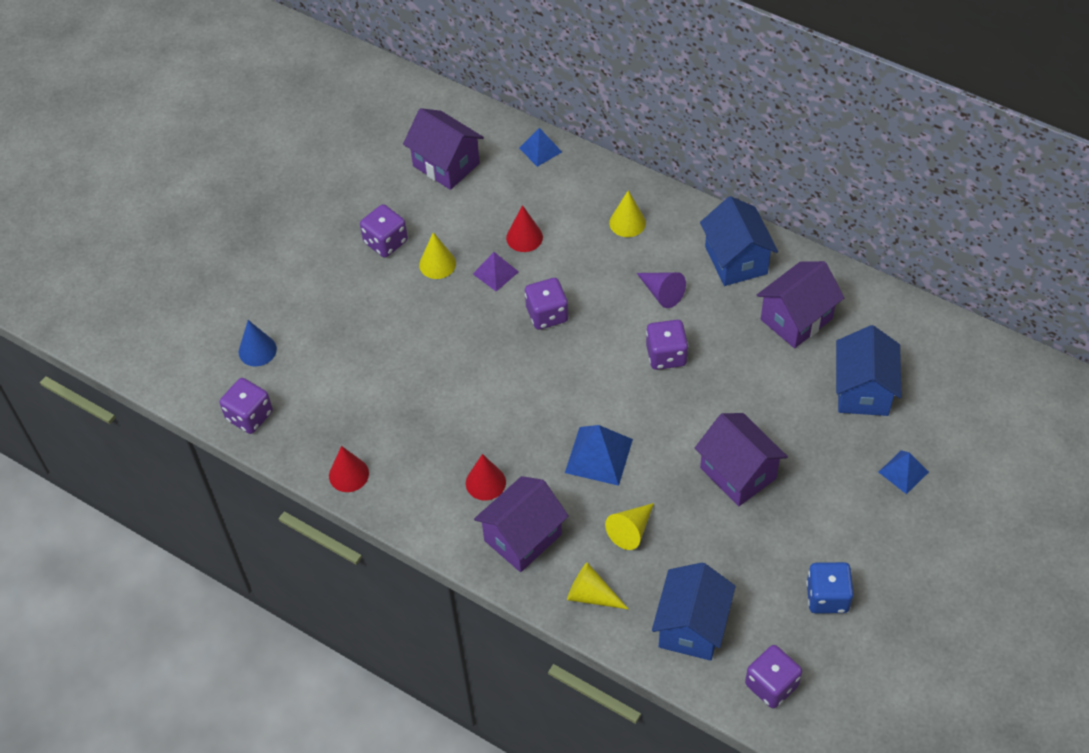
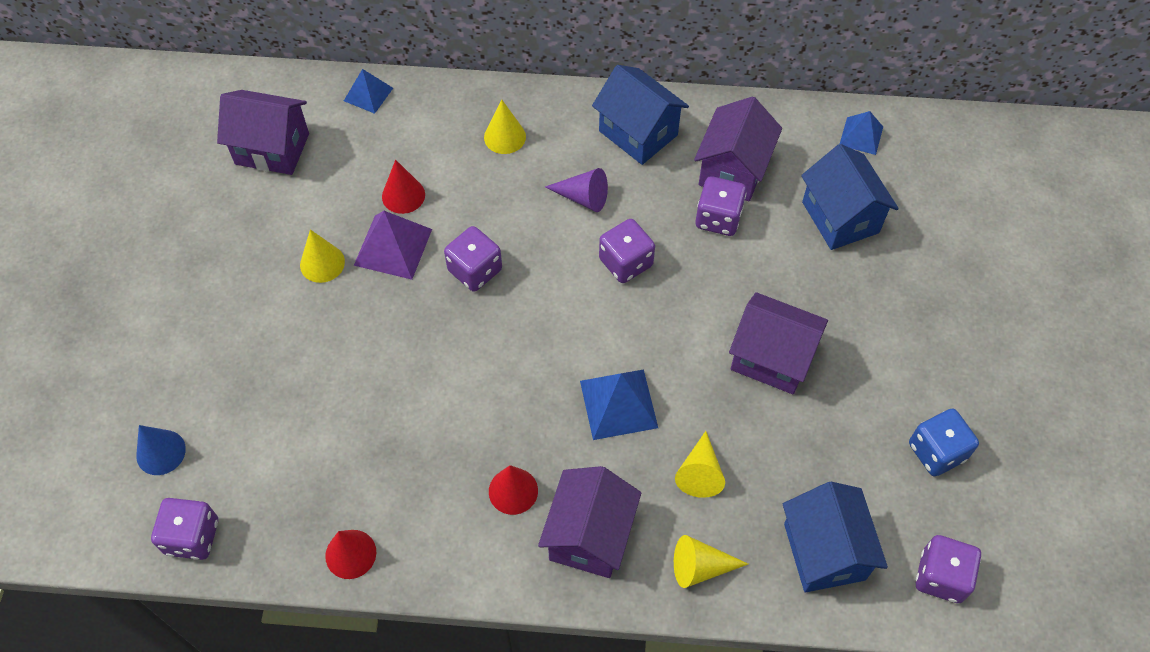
camera: 30 degrees left, 5 degrees up
(385, 242) = (249, 262): purple dice -> purple dice (718, 218)
(495, 273) = (393, 247): purple pyramid -> purple pyramid, size x1.57
(903, 472) = (928, 284): blue pyramid -> blue pyramid (861, 136)

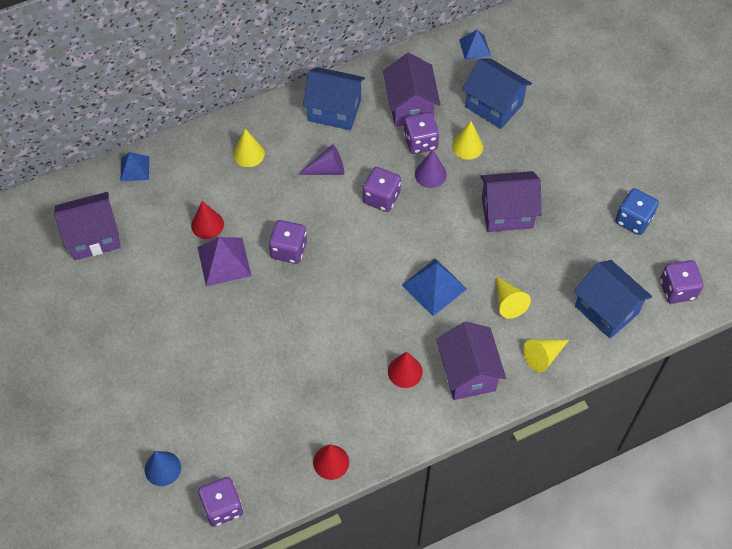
camera: 30 degrees left, 0 degrees up
(322, 263) = (184, 295): yellow cone -> yellow cone (467, 146)
(704, 263) = (430, 174): none -> purple cone

